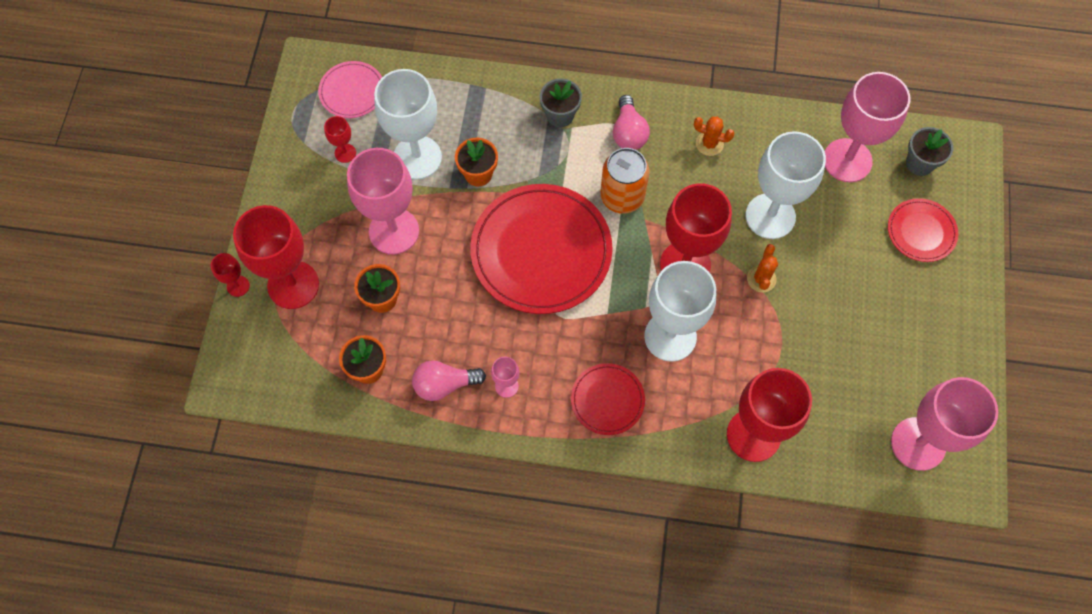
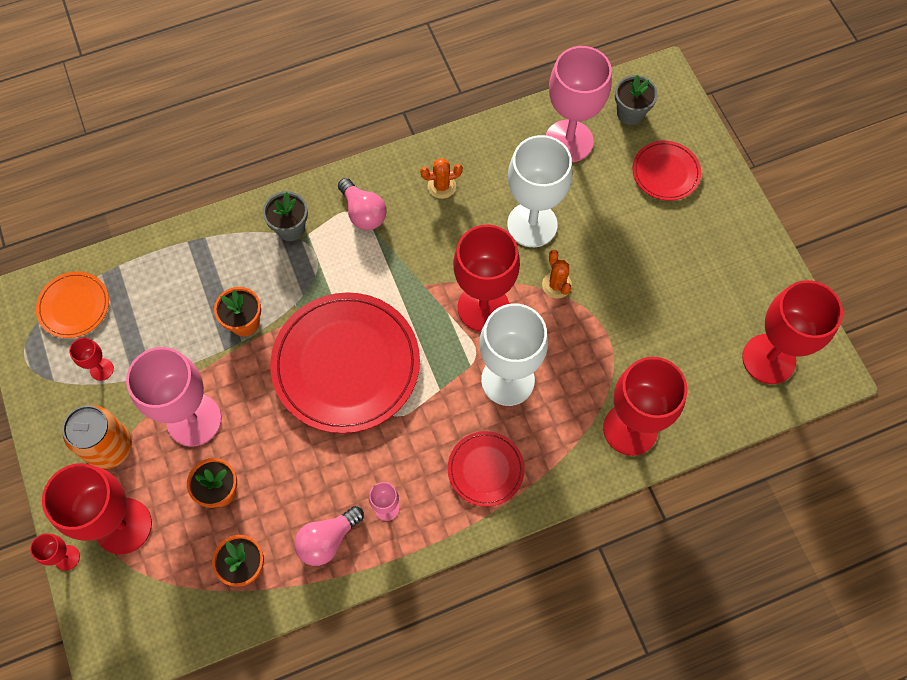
camera: 30 degrees left, 0 degrees up
(352, 91) = (74, 306): pink plate -> orange plate
(417, 157) = (176, 337): white goblet -> none
(622, 196) = (391, 275): orange can -> orange can (109, 447)
(918, 443) = (768, 359): pink goblet -> red goblet

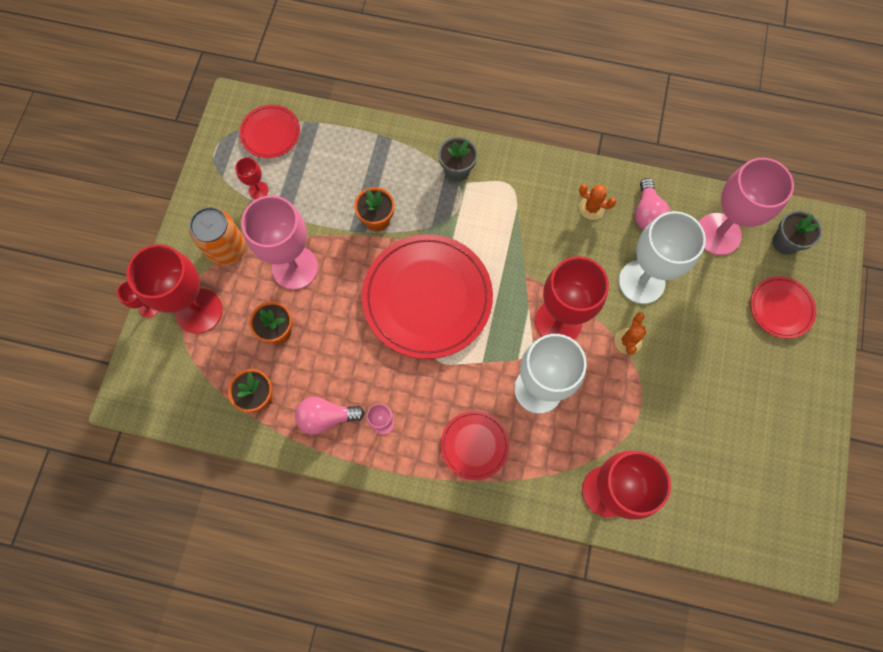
camera: 35 degrees right, 5 degrees up
(74, 306) = (270, 133): orange plate -> red plate
(363, 212) = (518, 191): pink light bulb -> pink light bulb (647, 214)
(768, 359) = (760, 513): red goblet -> none

